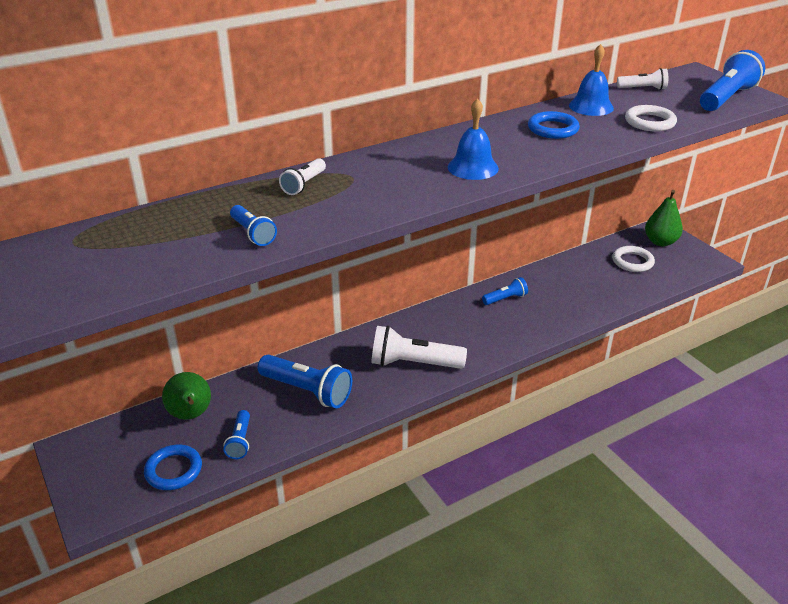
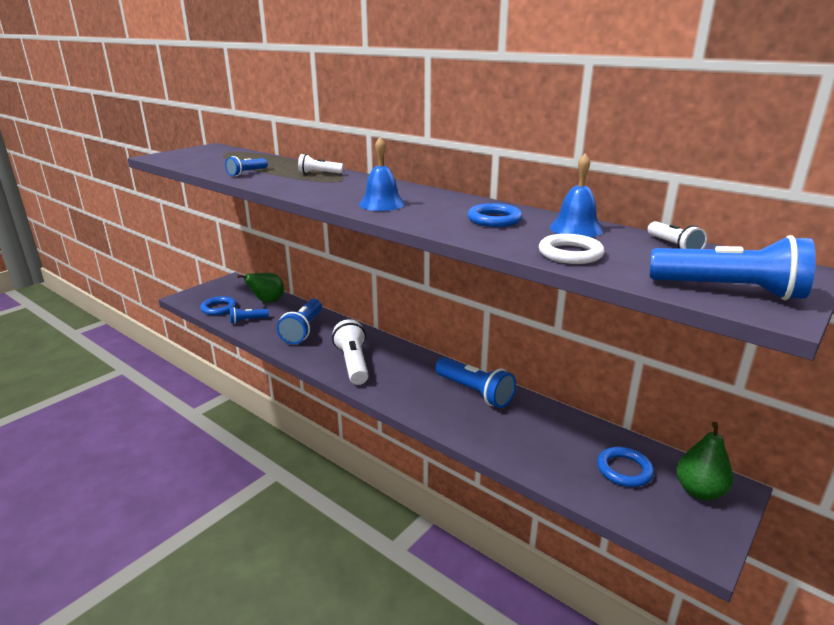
camera: 70 degrees right, 10 degrees down
(505, 299) = (474, 392): blue flashlight -> blue flashlight, size x1.84
(632, 262) = (624, 470): white ring -> blue ring

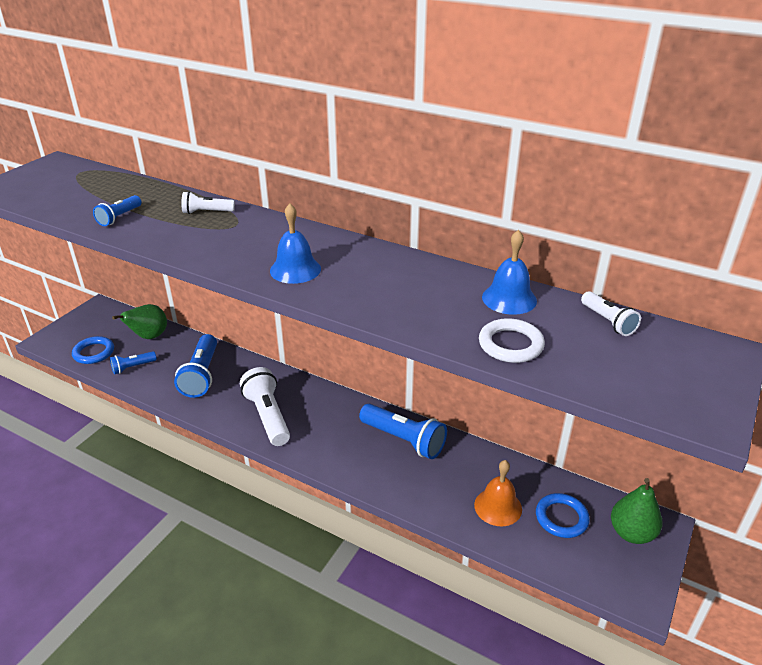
camera: 10 degrees left, 10 degrees up
(494, 219) = (423, 289): blue ring -> none
(559, 453) = (498, 507): none -> orange bell
(729, 290) = (665, 390): blue flashlight -> none

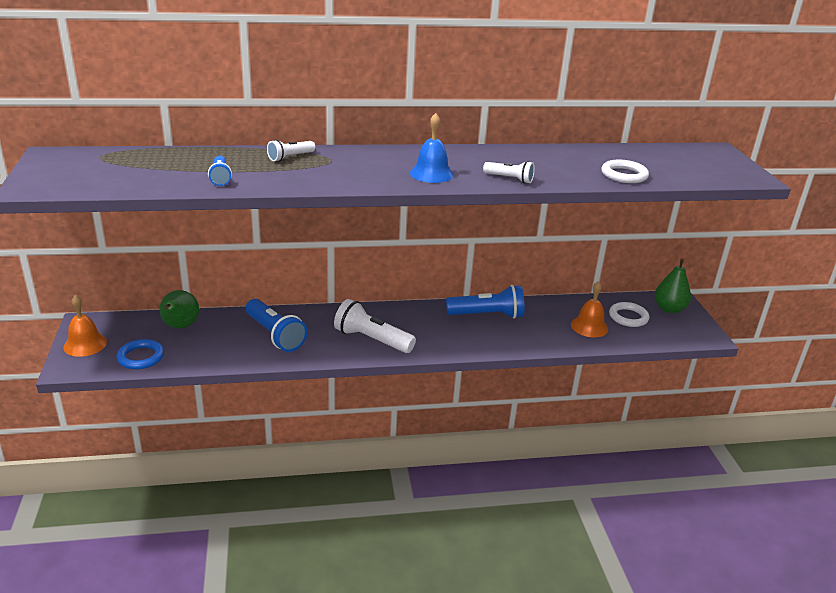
camera: 40 degrees left, 5 degrees down
(77, 325) = (85, 344): none -> orange bell
(133, 367) = (200, 353): blue flashlight -> none
(509, 298) = (584, 154): blue bell -> none
(561, 518) = (628, 317): blue ring -> white ring
(608, 321) = (649, 151): white flashlight -> white flashlight (509, 179)

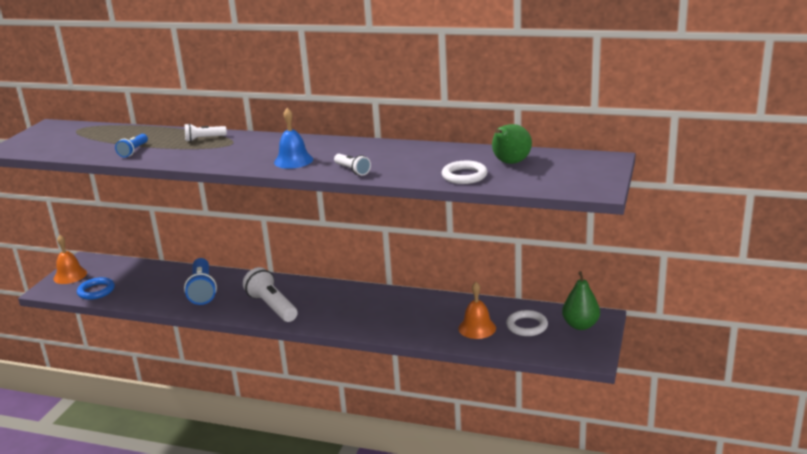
camera: 30 degrees right, 5 degrees down
(180, 326) = (142, 273): green pear -> green pear (510, 163)
(487, 315) = (391, 302): blue flashlight -> none

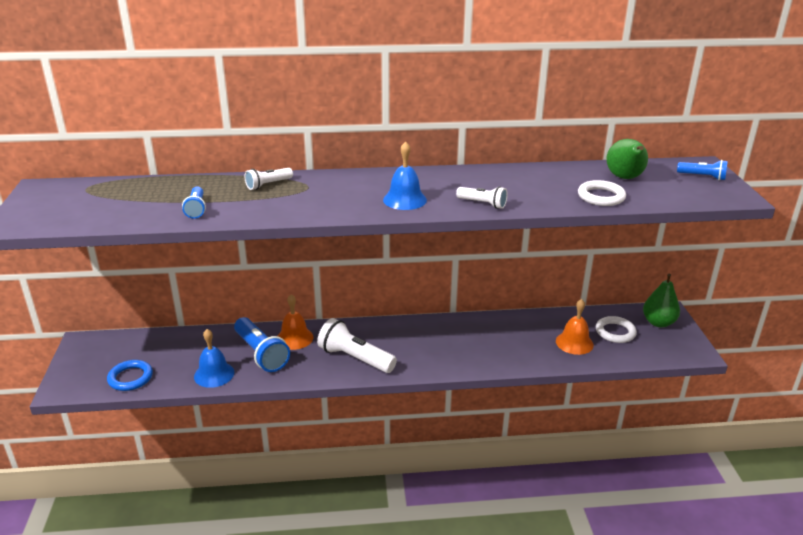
camera: 25 degrees left, 5 degrees up
(70, 275) = (80, 364): orange bell -> orange bell (294, 338)
(156, 299) = (214, 374): none -> blue bell
(590, 169) = (702, 177): none -> blue flashlight

